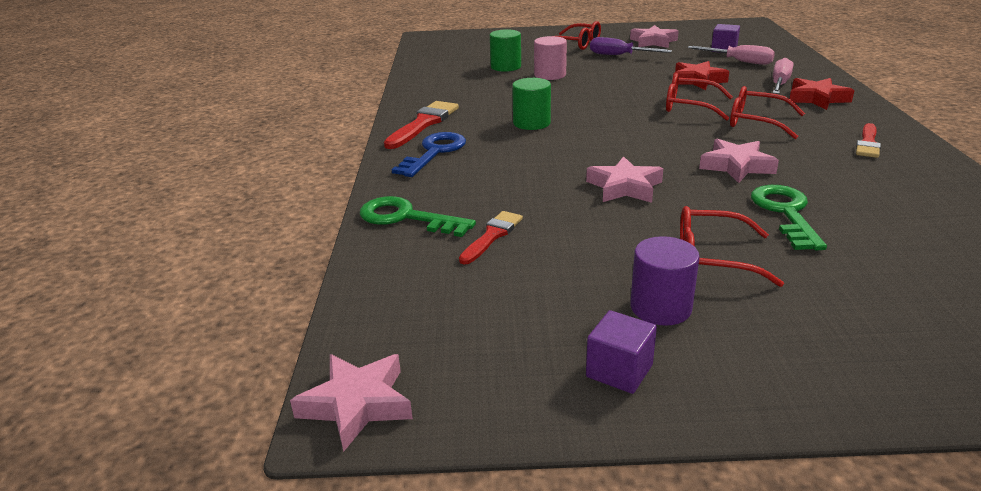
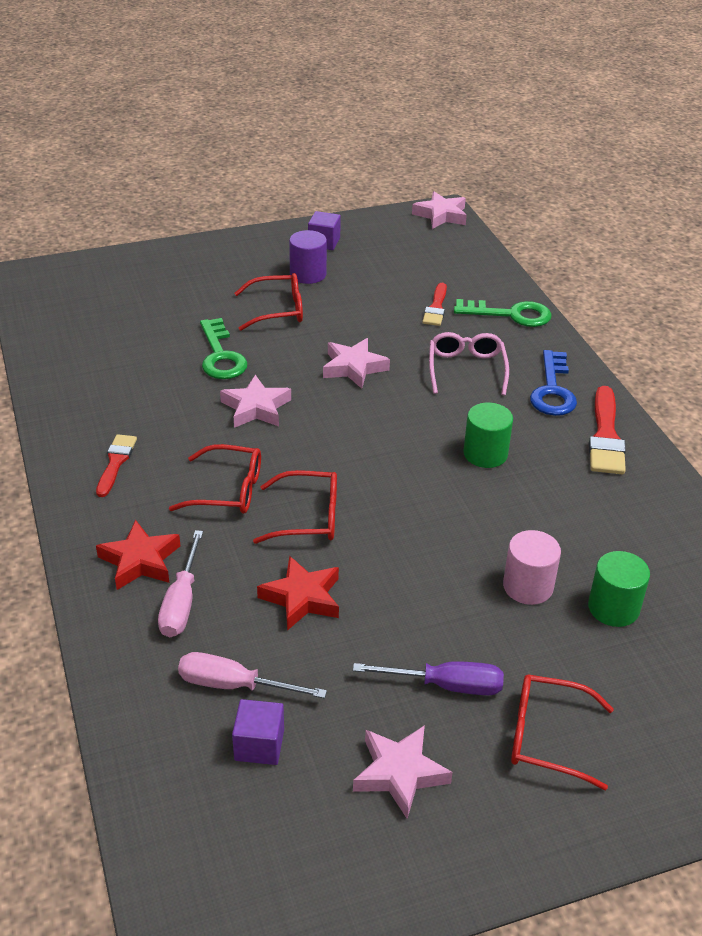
camera: 160 degrees right, 10 degrees up
(503, 174) = (466, 369): none -> pink glasses

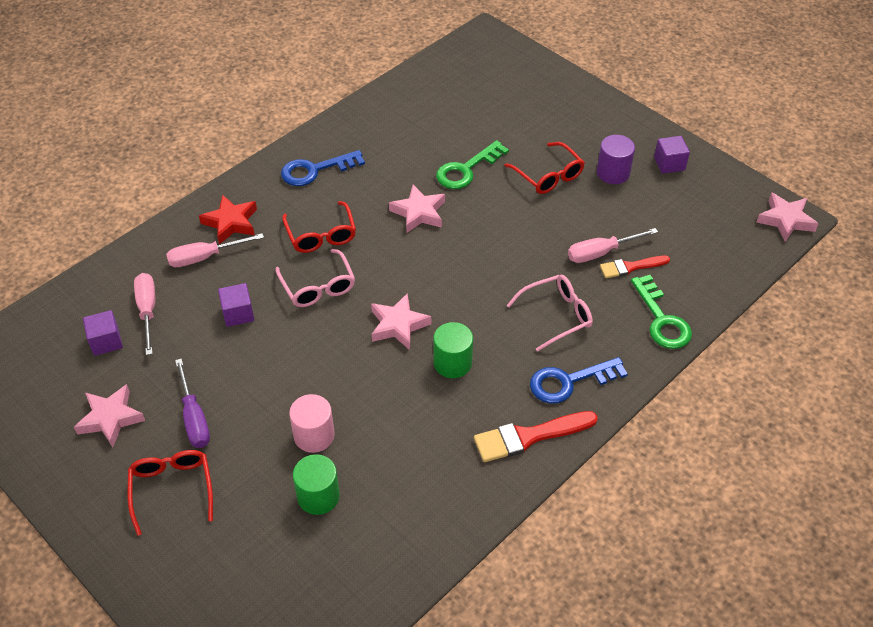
camera: 65 degrees right, 10 degrees up
(116, 462) = (315, 170): red brush -> blue key
(302, 598) = (238, 314): red star -> purple cube
(308, 517) = (318, 287): red glasses -> pink glasses
(354, 367) = (507, 247): pink star -> pink star (398, 325)
(405, 317) = (601, 253): none -> pink screwdriver

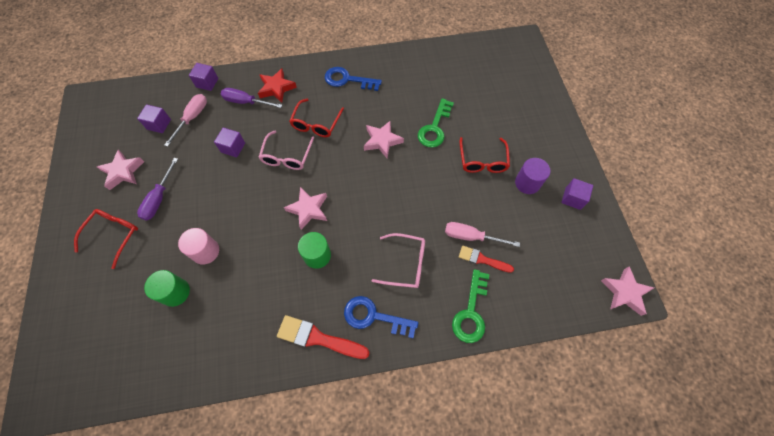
camera: 35 degrees right, 15 degrees up
(127, 262) = (207, 83): none -> purple cube
(205, 257) = (246, 102): pink screwdriver -> purple screwdriver
(466, 169) = (435, 128): green key -> green key turned 60 degrees counterclockwise

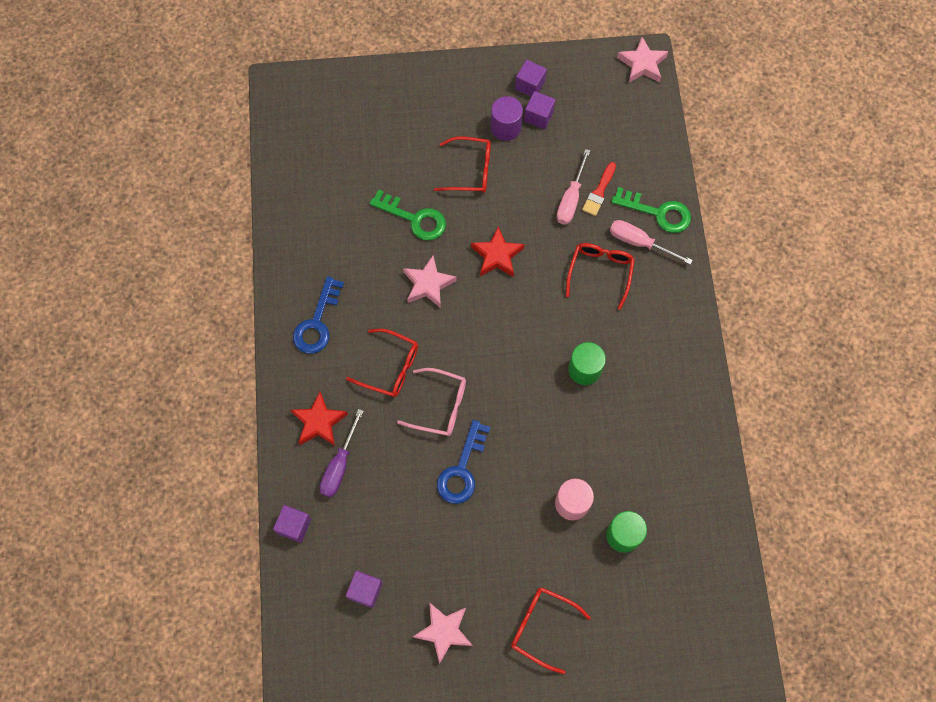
camera: 85 degrees left, 5 degrees up
(159, 198) = (491, 573): purple screwdriver -> none
(192, 118) = (359, 542): pink screwdriver -> pink screwdriver (639, 243)
(233, 147) = (418, 479): purple cube -> purple cube (538, 116)
(308, 209) = (522, 379): pink star -> none
(318, 338) = (681, 370): red brush -> none
(374, 316) = (660, 310): blue key -> blue key (462, 469)
(405, 264) = (600, 272): pink glasses -> red glasses
(411, 184) = (497, 255): none -> red star

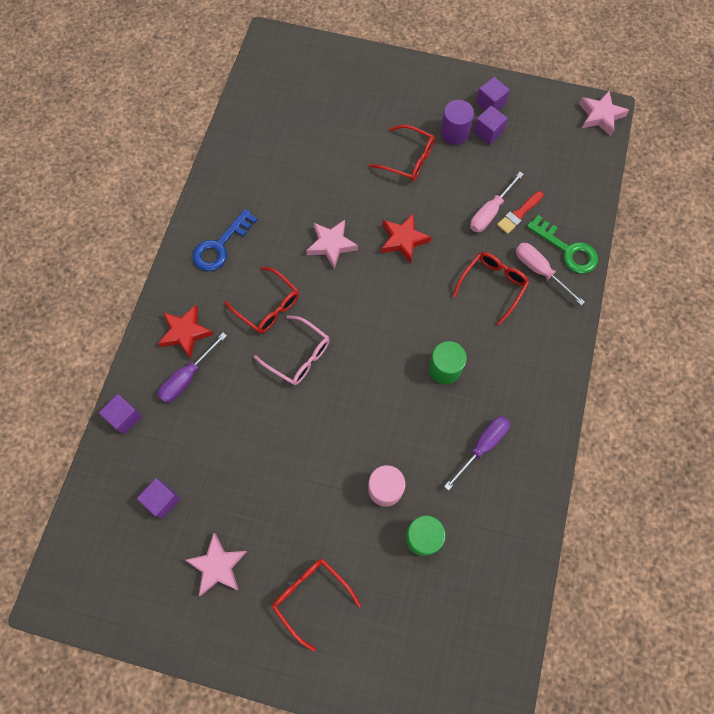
camera: 20 degrees right, 0 degrees up
(414, 218) = (342, 184): green key -> none
(462, 469) = (295, 420): blue key -> none
(646, 431) = (482, 446): none -> purple screwdriver

